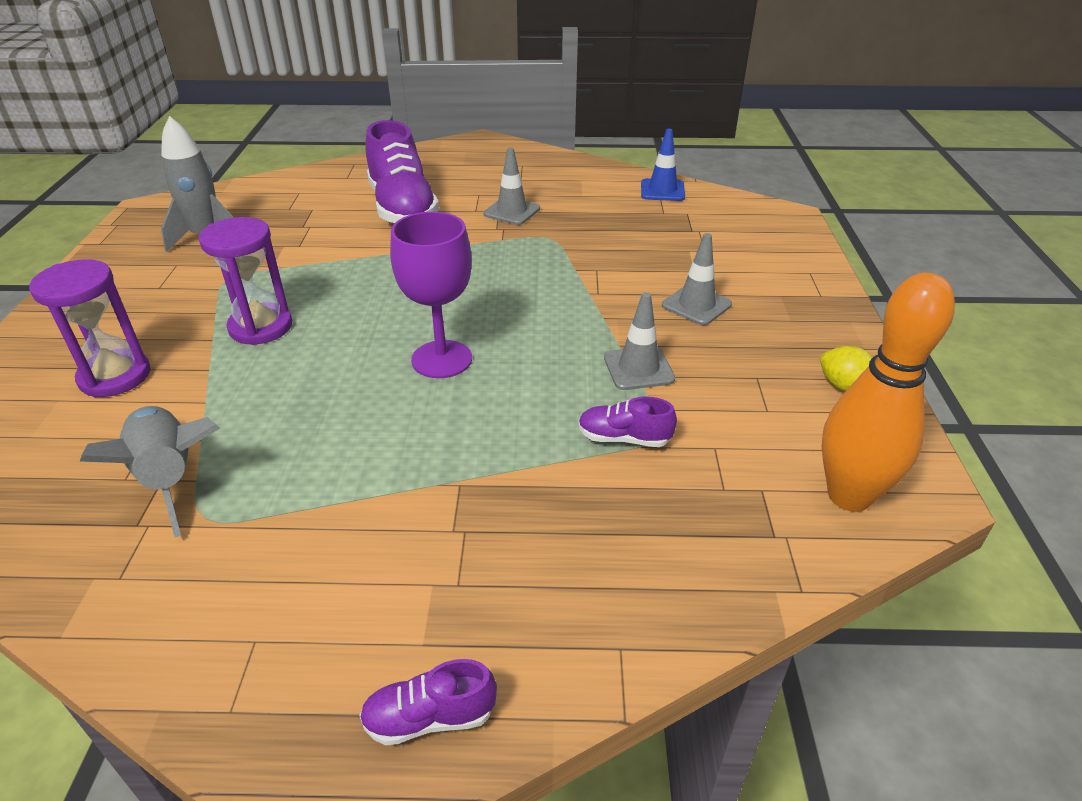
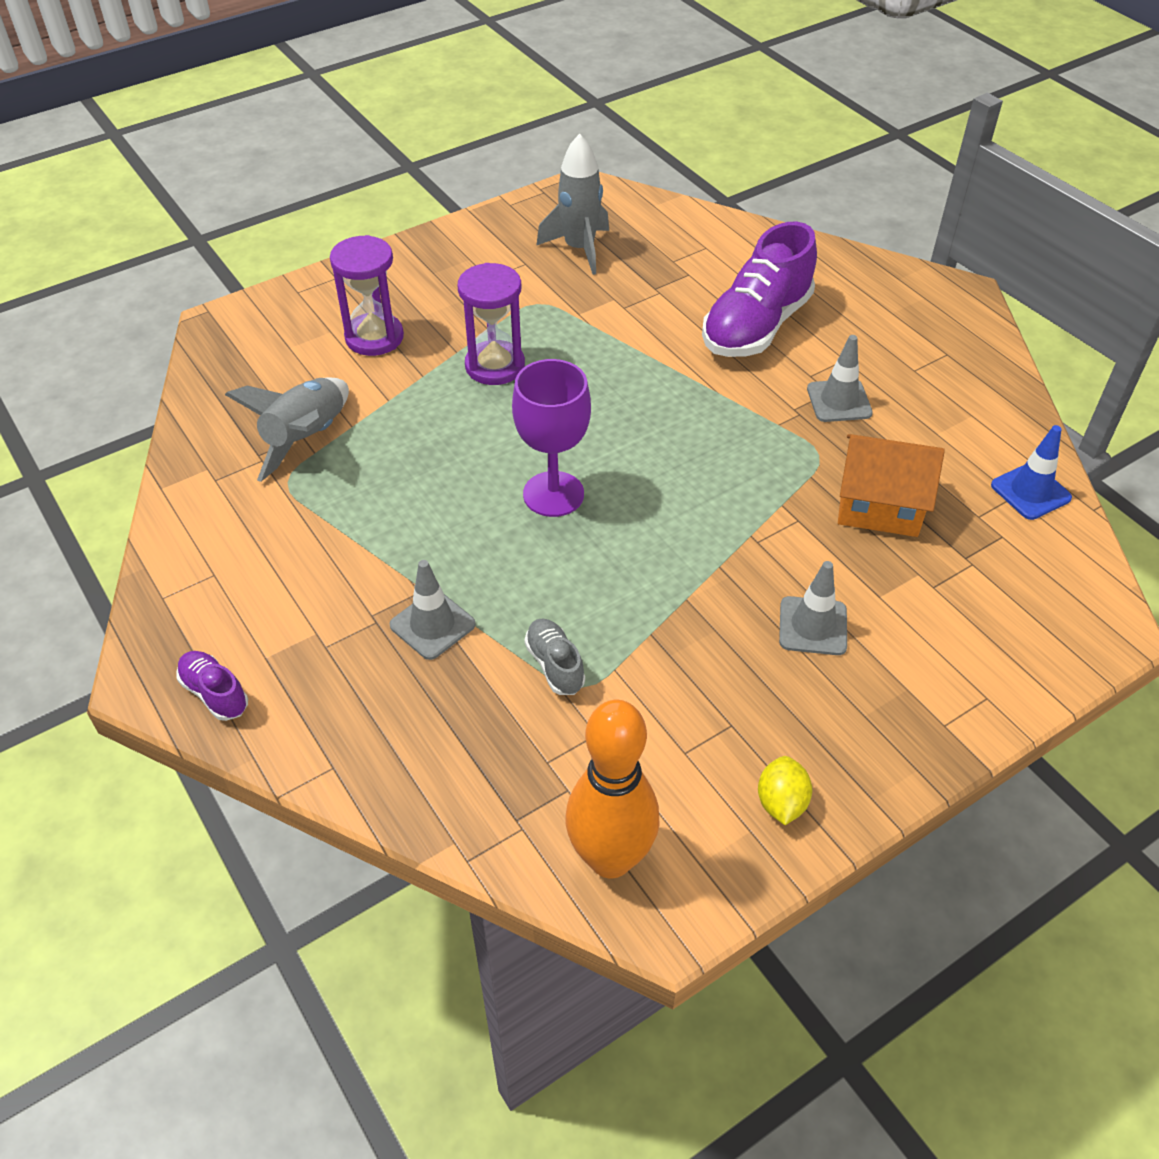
camera: 55 degrees right, 10 degrees up
(618, 237) = (879, 506): none -> orange house
(624, 438) = (555, 665): purple shoe -> grey shoe
(638, 368) = (662, 629): grey traffic cone -> grey traffic cone (432, 625)

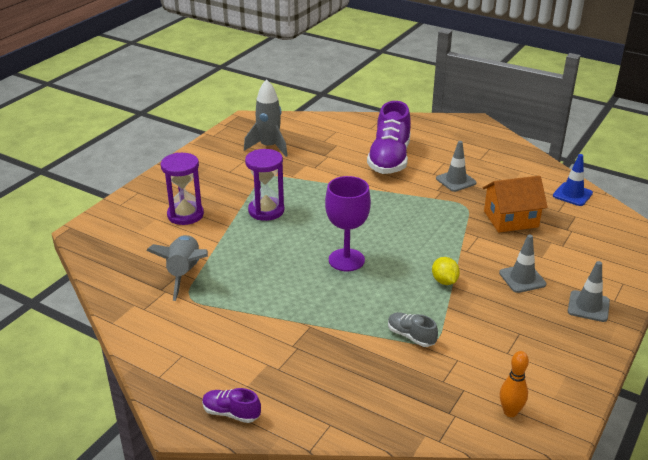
camera: 25 degrees left, 15 degrees down
(432, 625) = (330, 339): grey traffic cone -> grey traffic cone (588, 306)
(610, 858) = (510, 412): orange bowling pin -> orange bowling pin, size x0.52
(781, 802) = (570, 358): yellow lemon -> yellow lemon (444, 281)

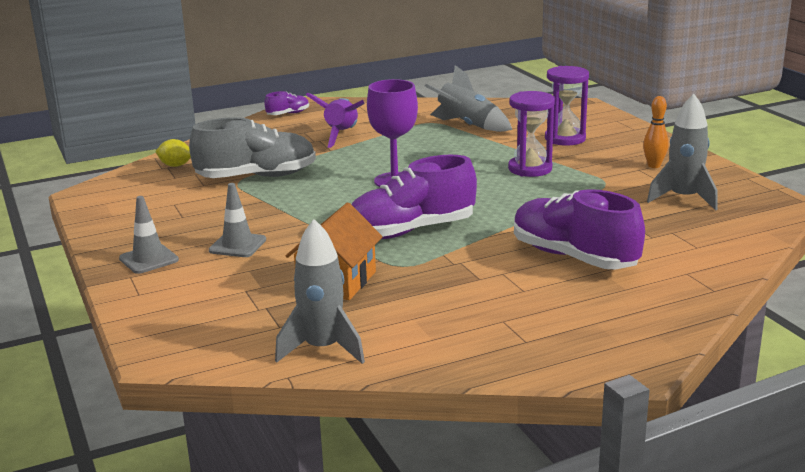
camera: 125 degrees right, 10 degrees down
(267, 338) = (341, 135): none -> purple rocket
(411, 336) = (257, 177): grey shoe -> grey shoe, size x2.16
(419, 220) = (410, 231): none -> purple shoe
(444, 281) = (296, 210): yellow lemon -> yellow lemon (175, 165)
(456, 181) = (465, 280): grey traffic cone -> none
(510, 412) = (127, 184): orange bowling pin -> orange bowling pin (654, 166)
(572, 194) = (323, 349): blue traffic cone -> grey rocket

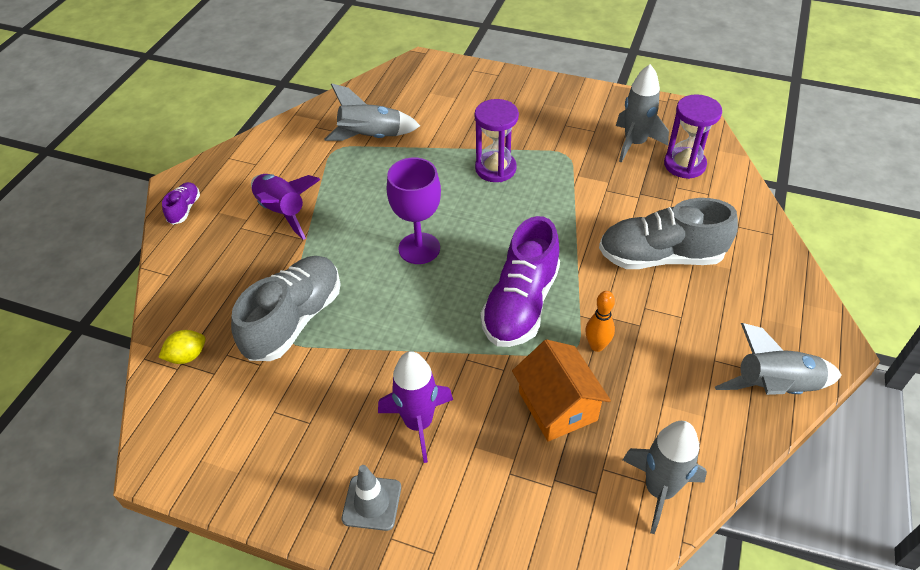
camera: 45 degrees left, 25 degrees up
(237, 245) = (418, 423): grey traffic cone -> purple rocket
(524, 357) = (775, 387): none -> grey rocket
(565, 139) = (468, 114): purple hourglass -> purple hourglass (684, 165)
(573, 257) = (660, 257): purple shoe -> grey shoe
(654, 166) = (569, 115): orange bowling pin -> orange bowling pin (597, 346)

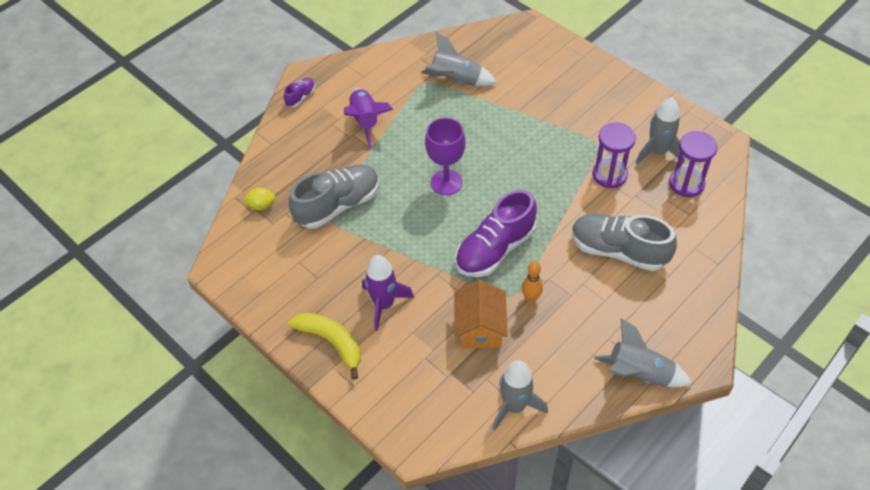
camera: 25 degrees right, 5 degrees up
(372, 503) = (331, 342): grey traffic cone -> yellow banana
(495, 168) = (535, 138): purple hourglass -> purple hourglass (609, 175)

